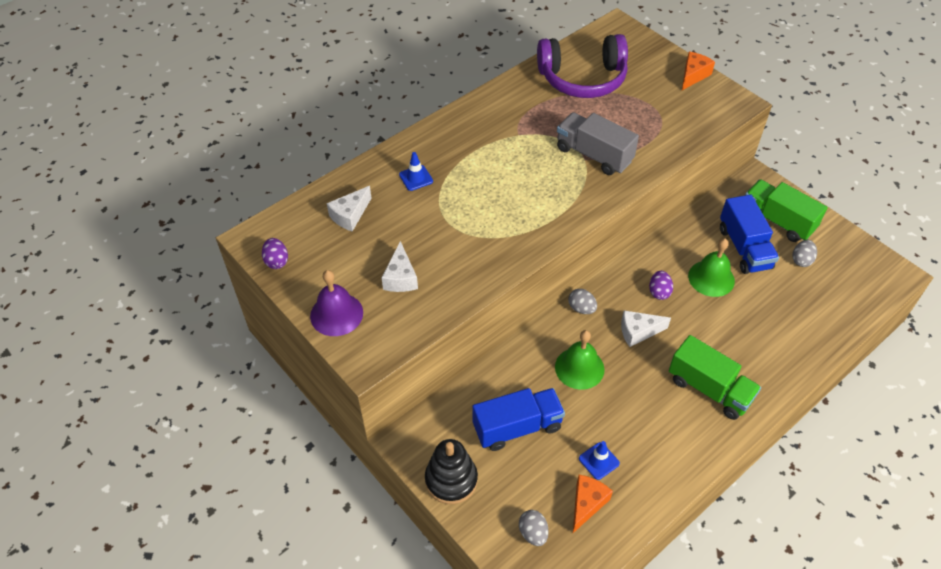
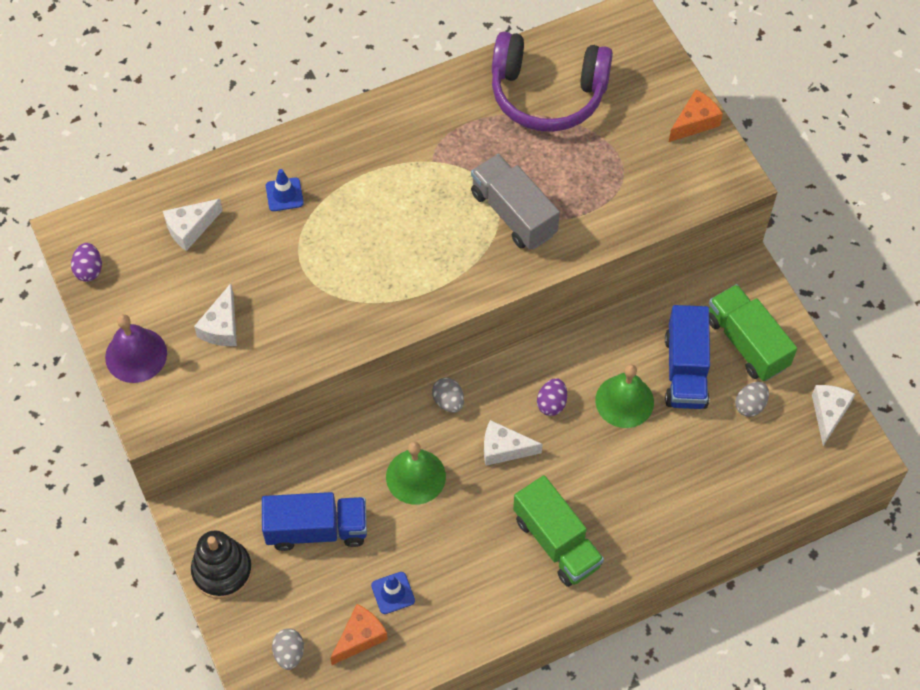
camera: 15 degrees right, 10 degrees up
(858, 253) = (828, 413): none -> white cheese

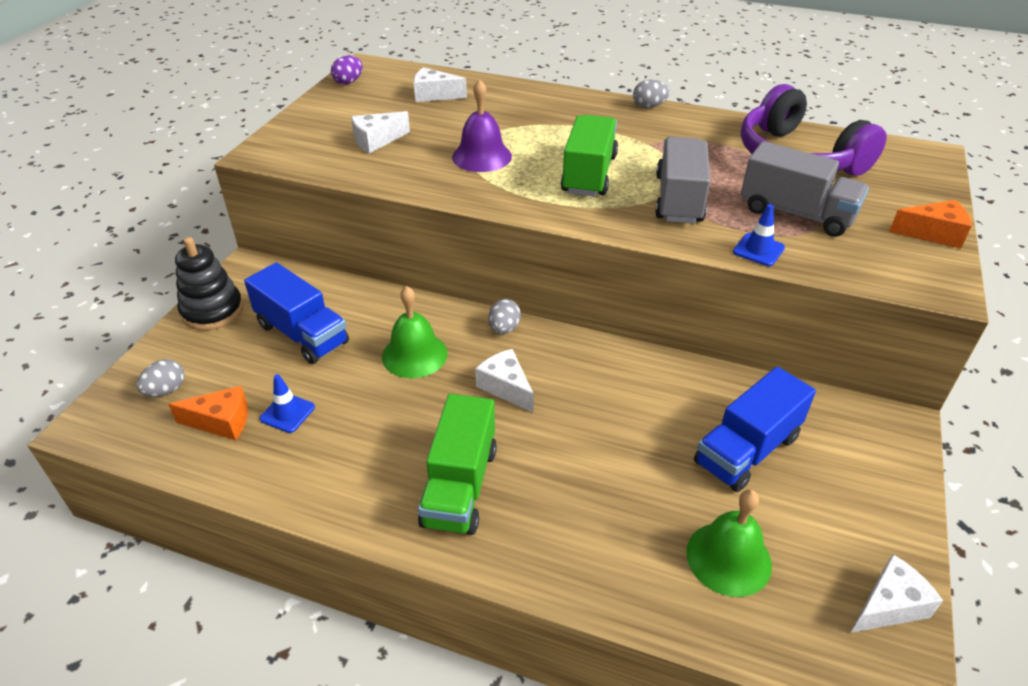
camera: 45 degrees right, 20 degrees down
(136, 355) = (306, 124): purple bell -> purple bell (482, 156)
(284, 194) = (517, 110): blue traffic cone -> blue traffic cone (758, 250)
(551, 403) = (586, 386): purple egg -> none
(599, 167) = (796, 213): none -> grey truck
(624, 401) = (656, 430): green bell -> green bell (728, 558)
(746, 343) = (841, 473): green truck -> green truck (589, 174)
(750, 405) = (791, 527): grey egg -> grey egg (649, 106)

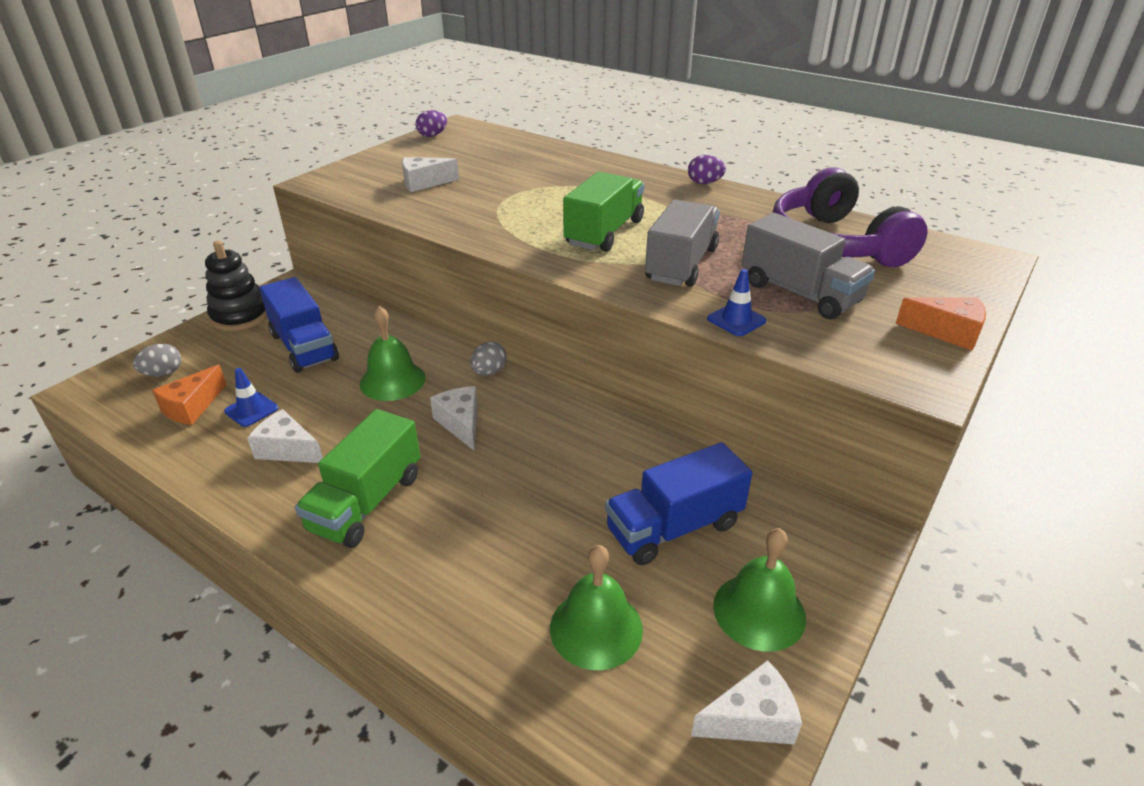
camera: 15 degrees right, 5 degrees down
(221, 422) = (192, 407): orange cheese -> orange cheese turned 105 degrees clockwise
(434, 95) = (502, 153): white cheese -> white cheese (287, 449)
(482, 156) = (511, 206): purple bell -> none
(649, 106) = (704, 183): grey egg -> purple egg
(851, 511) = (759, 611): none -> green bell

